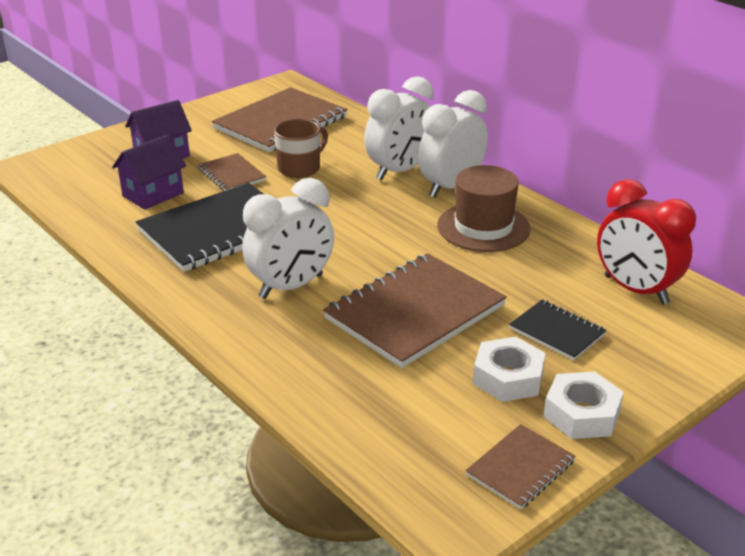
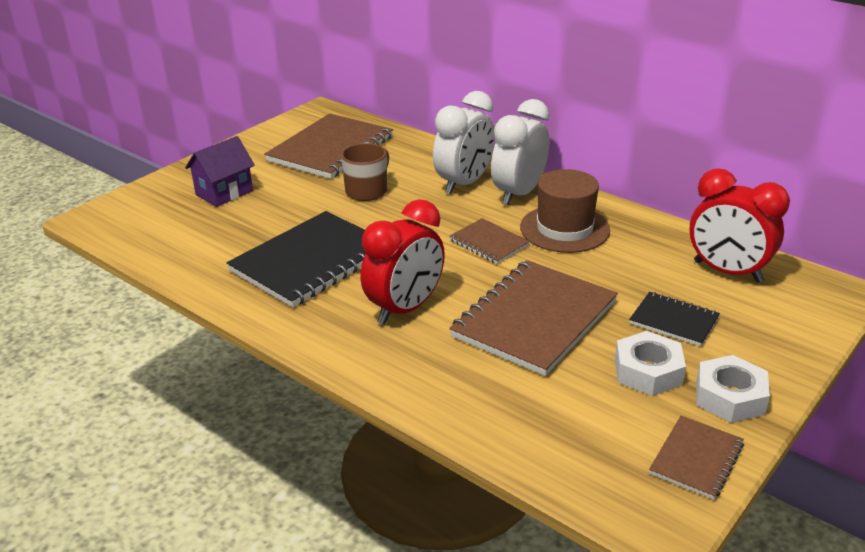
camera: 10 degrees left, 0 degrees up
(153, 194) = (230, 233): purple house -> none
(231, 174) = (302, 204): brown notebook -> brown notebook (489, 243)
(291, 286) = (405, 309): white clock -> red clock

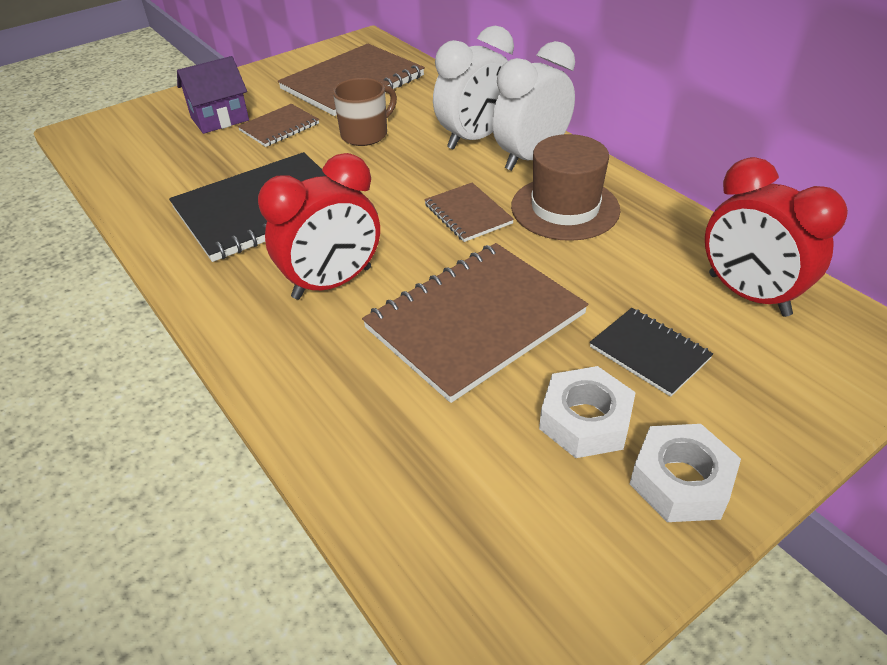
camera: 15 degrees right, 10 degrees up
(696, 459) = (596, 570): brown notebook -> brown notebook (279, 127)

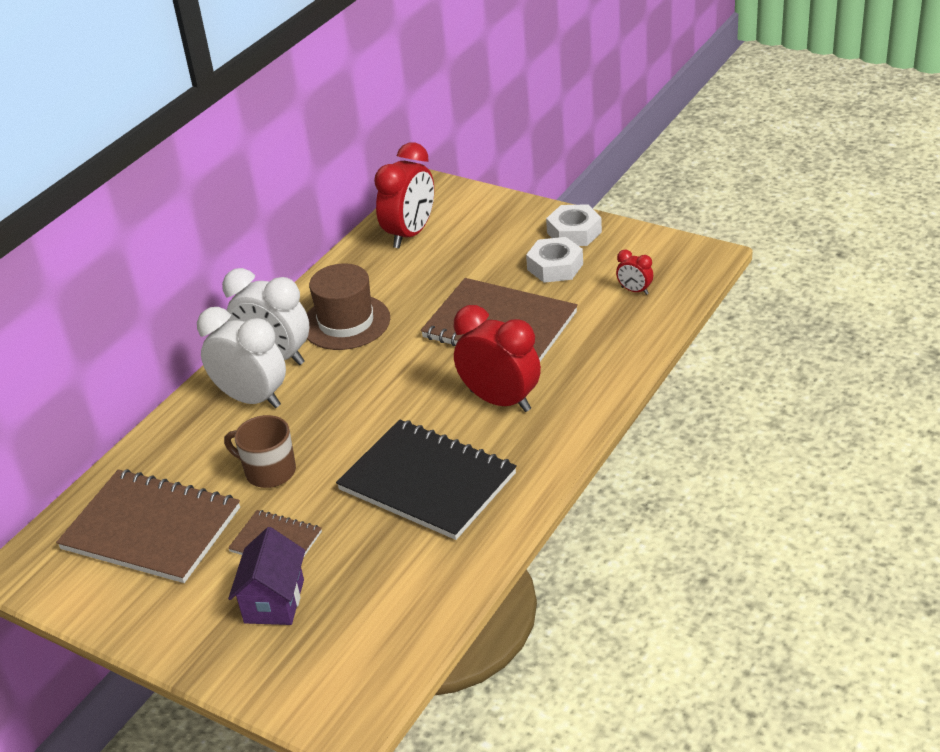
camera: 110 degrees left, 5 degrees down
(220, 119) = (274, 601): purple house -> purple house turned 60 degrees clockwise
(461, 496) = (634, 291): none -> red clock
(468, 214) = (377, 366): brown notebook -> none
(649, 353) = (486, 257): black notebook -> none

